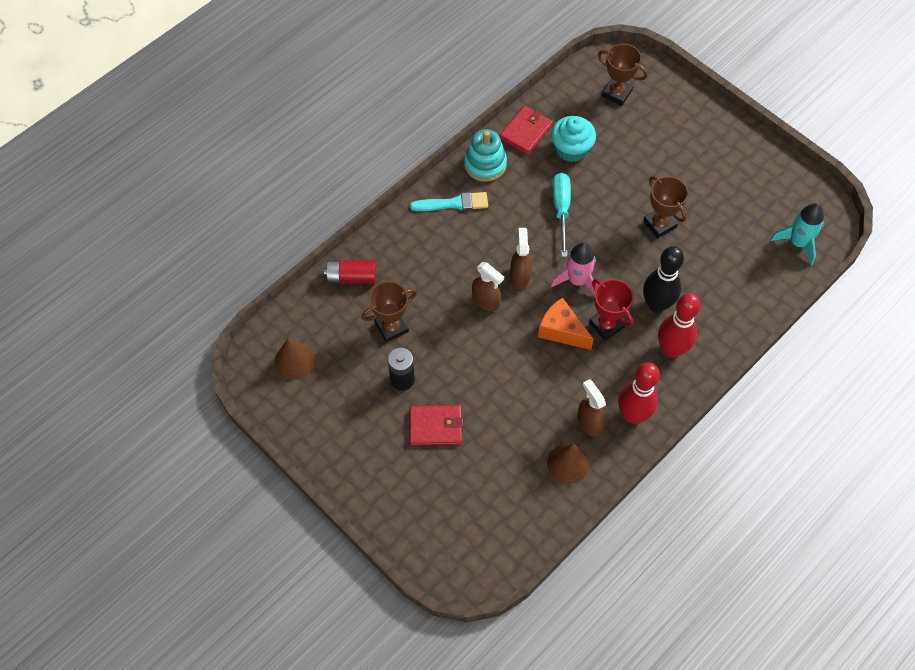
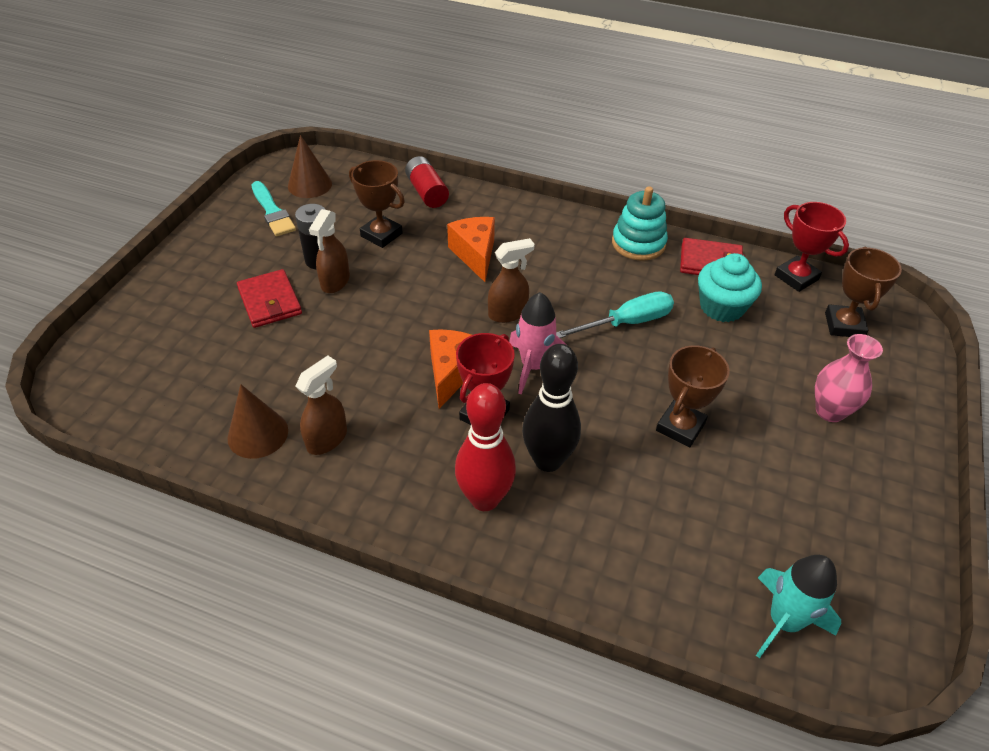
camera: 65 degrees right, 15 degrees down
(447, 272) = (475, 255): none -> orange cheese
(453, 203) = (567, 235): turquoise brush -> turquoise brush (272, 212)
(486, 301) = (455, 295): brown spray bottle -> brown spray bottle (335, 282)
(563, 92) = (796, 277): none -> red trophy
(633, 415) = (357, 483): red bowling pin -> none
(679, 143) = (830, 411): none -> pink vase

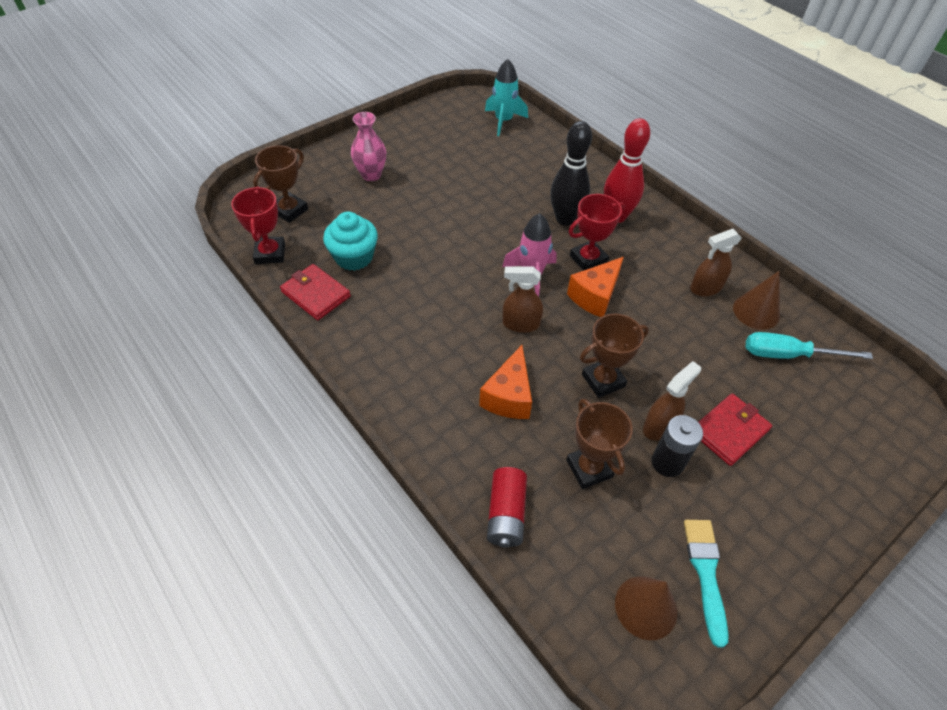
camera: 150 degrees left, 5 degrees up
(270, 301) = (729, 431): red wallet -> red wallet turned 45 degrees clockwise
(626, 323) = (436, 276): turquoise screwdriver -> turquoise screwdriver (788, 355)
(638, 243) = (352, 339): turquoise stacking toy -> none
(680, 427) = (468, 203): brown trophy -> brown trophy (603, 380)

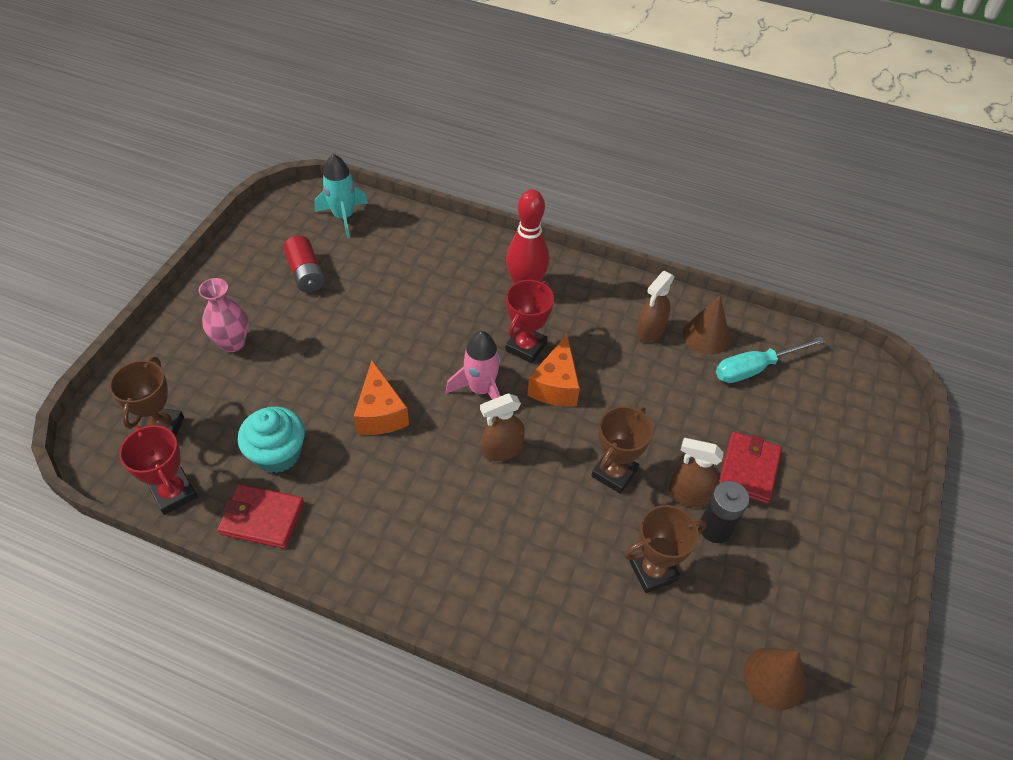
camera: 30 degrees left, 0 degrees up
(506, 514) = (607, 658): red battery -> red battery (306, 273)
(509, 396) = (537, 534): orange cheese -> orange cheese (380, 413)
(565, 219) = (477, 310): black bowling pin -> none
(589, 468) = (653, 571): brown trophy -> brown trophy turned 60 degrees counterclockwise
(659, 426) = (689, 495): brown spray bottle -> brown spray bottle turned 90 degrees counterclockwise
(705, 573) = (802, 617): turquoise brush -> none

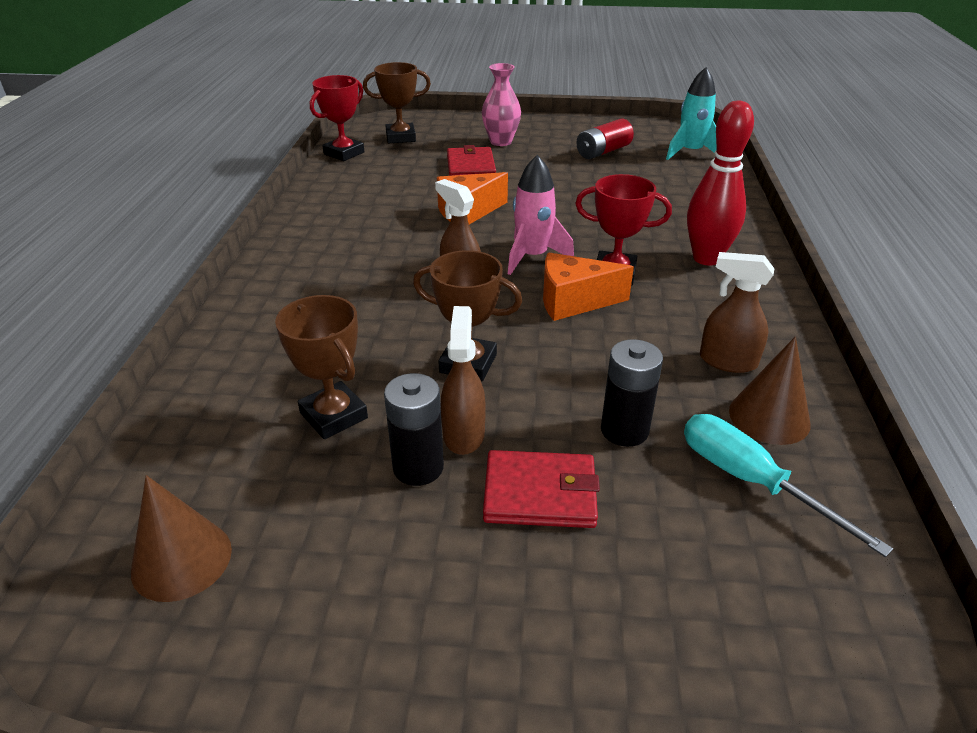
camera: 75 degrees right, 15 degrees down
(262, 518) = (332, 187): red wallet -> red wallet (470, 167)
(277, 453) = (399, 180): turquoise cupcake -> none
(703, 408) = (624, 430): none -> black battery

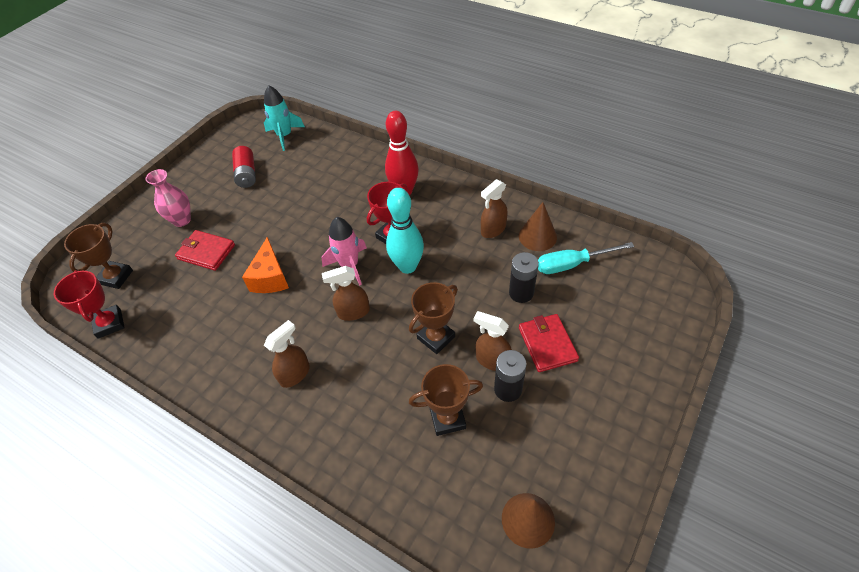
camera: 60 degrees left, 15 degrees up
(342, 271) = (295, 374): none -> brown spray bottle
(540, 493) = (547, 344): red wallet -> red wallet turned 45 degrees counterclockwise
(573, 301) = (407, 266): orange cheese -> turquoise bowling pin

